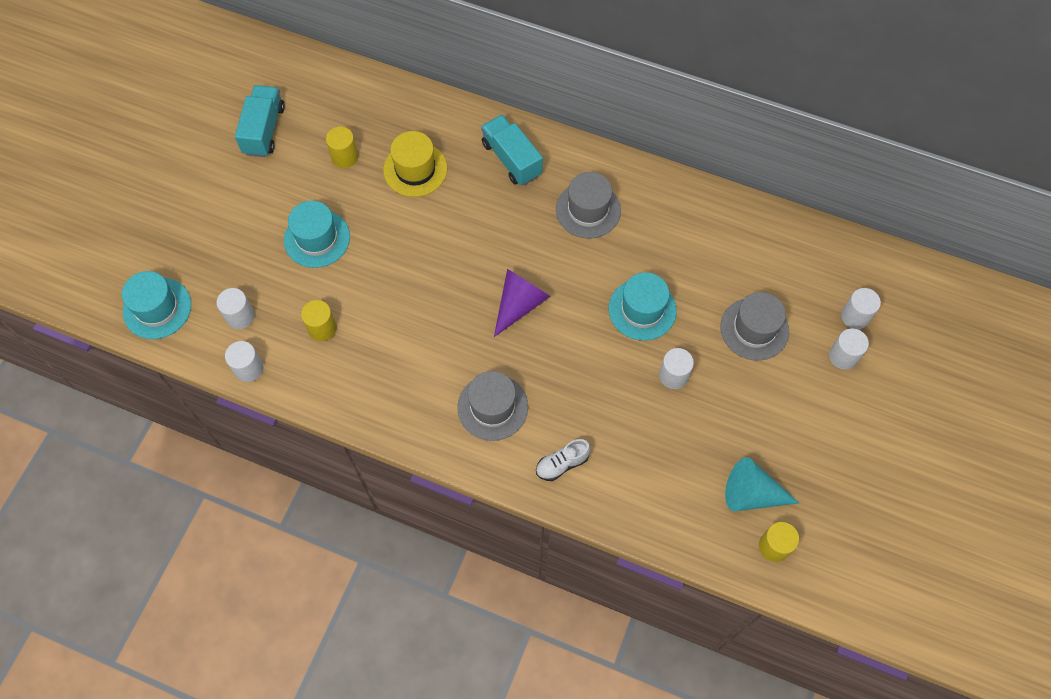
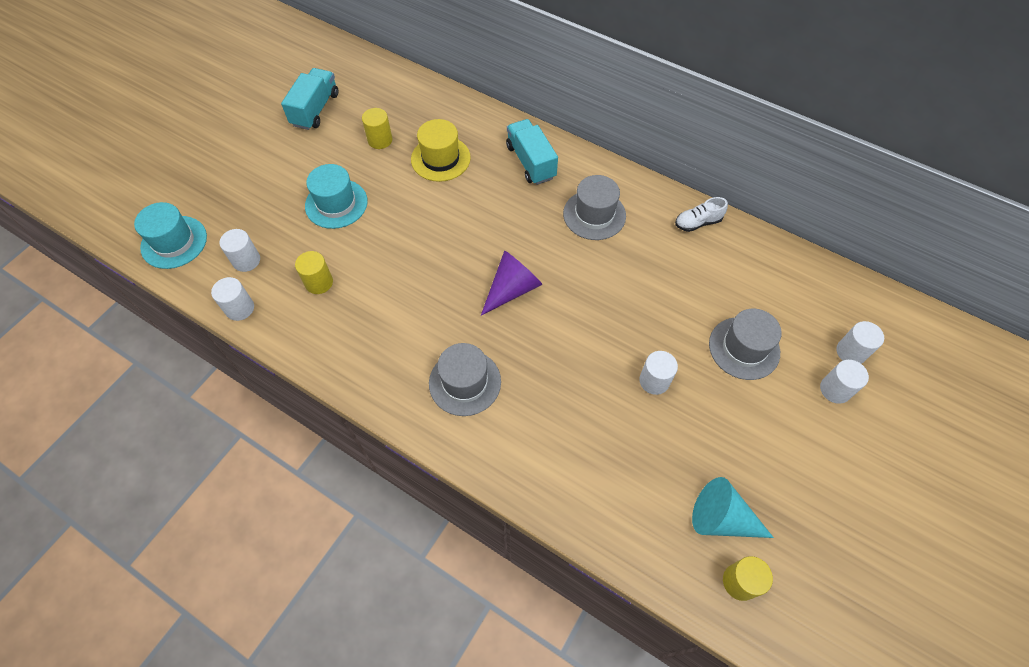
camera: 10 degrees right, 5 degrees down
(562, 464) = (524, 451): white shoe -> white shoe (698, 222)
(642, 309) = (632, 312): turquoise hat -> none

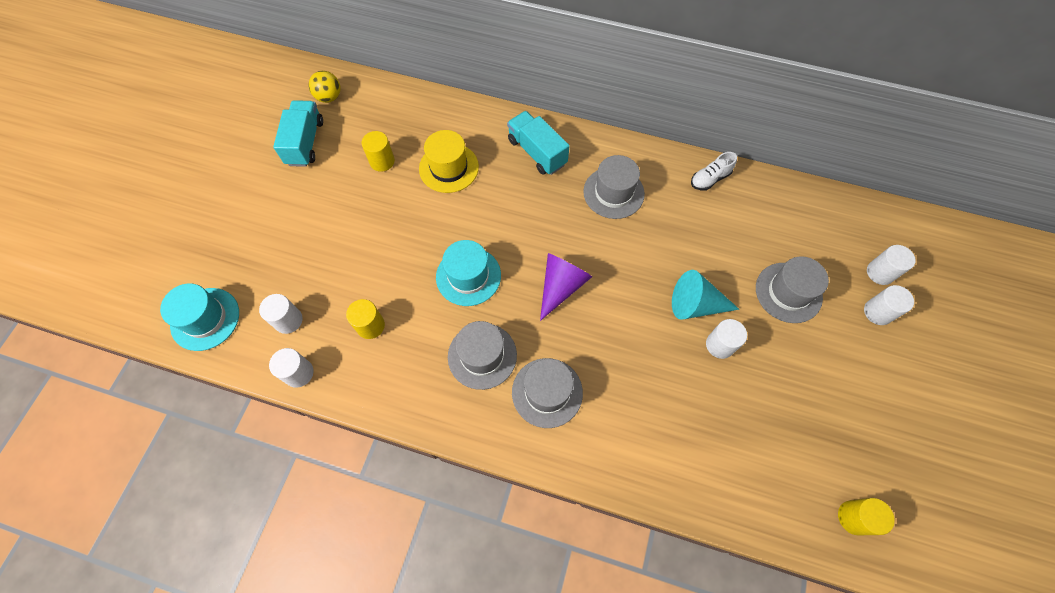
camera: 15 degrees left, 5 degrees up
(336, 204) = (360, 238): turquoise hat -> turquoise hat (468, 276)
(351, 74) = (329, 97): none -> yellow ball
(414, 334) = (482, 355): none -> grey hat
(722, 518) = (820, 462): turquoise cone -> turquoise cone (696, 305)

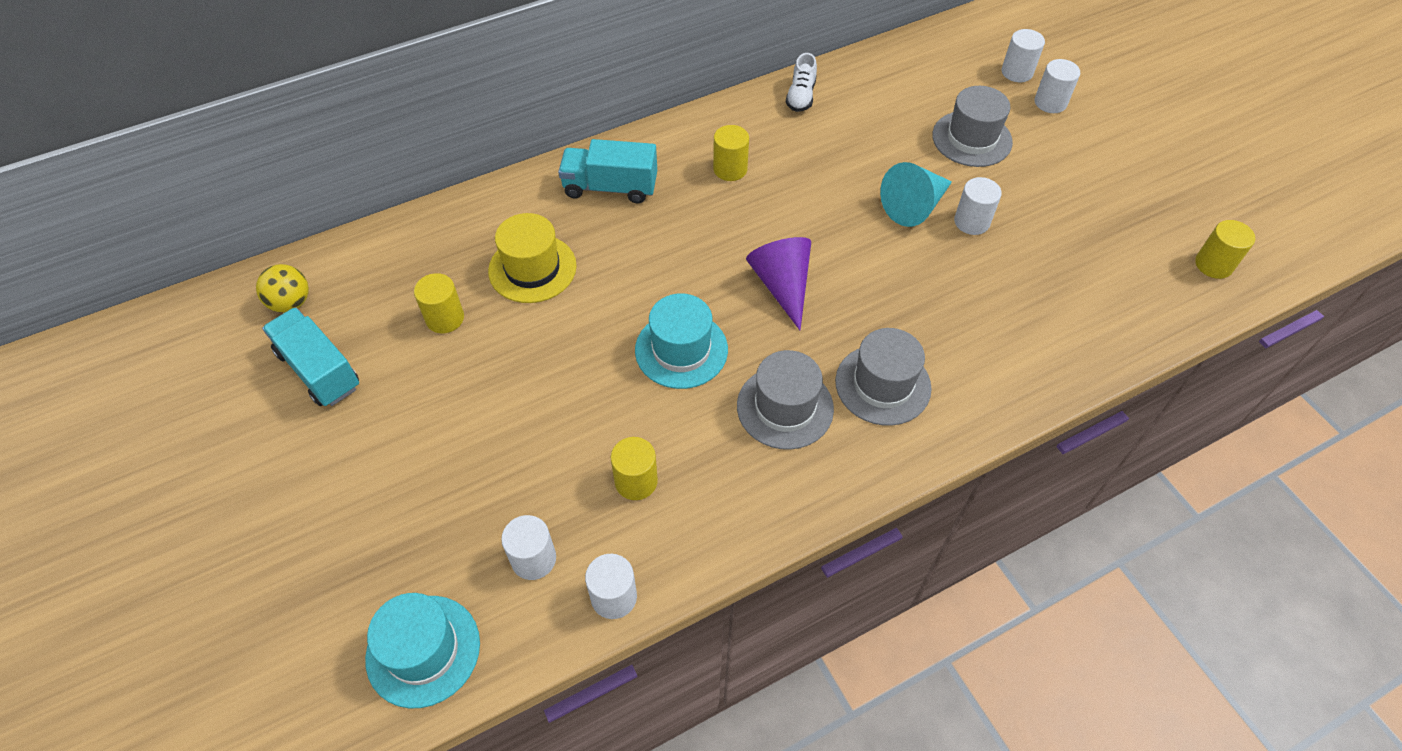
camera: 45 degrees left, 10 degrees down
(613, 193) = (730, 169): grey hat -> yellow cylinder

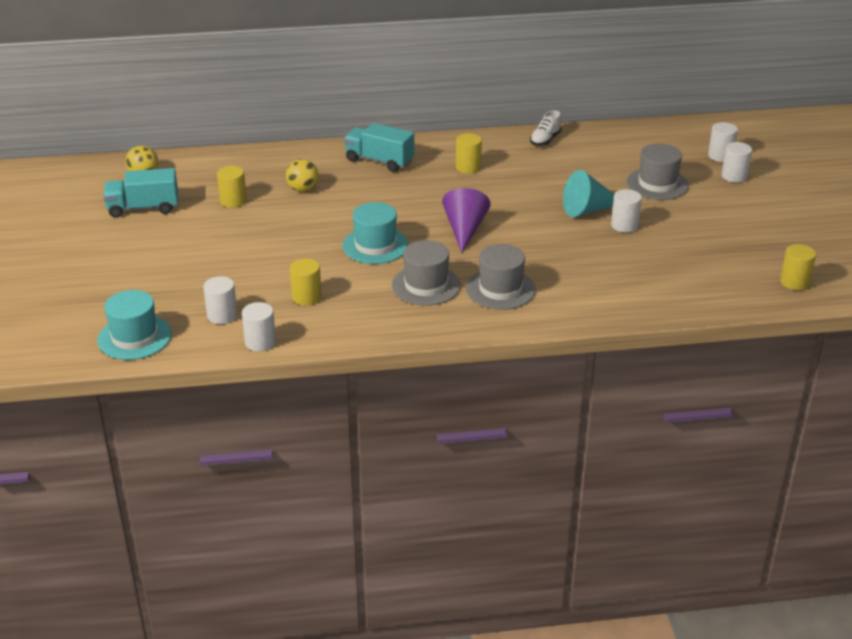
camera: 20 degrees right, 20 degrees down
(319, 370) = (143, 208): turquoise truck -> turquoise truck turned 75 degrees counterclockwise
(532, 268) = (303, 189): yellow hat -> yellow ball

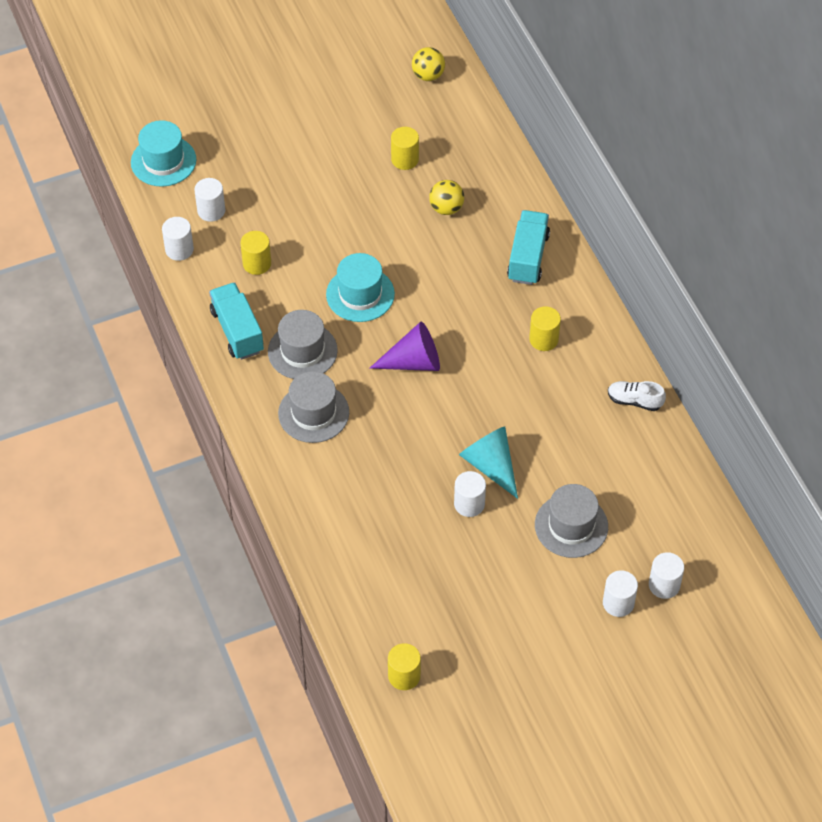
camera: 75 degrees right, 20 degrees up
(143, 208) = (368, 96): turquoise truck -> turquoise truck (237, 331)

